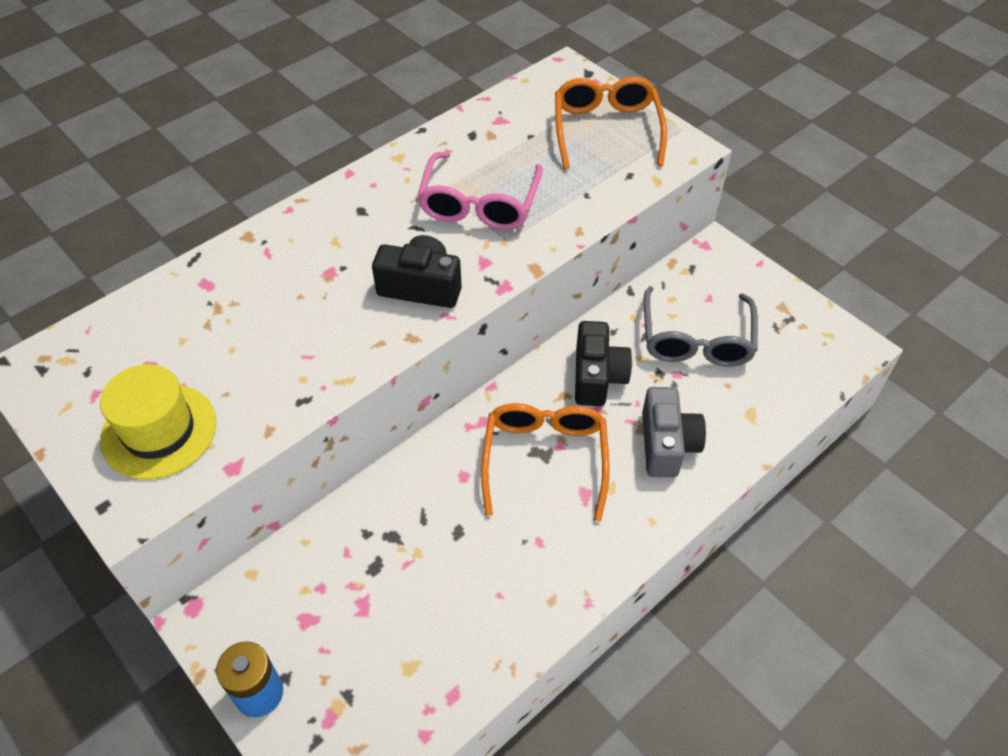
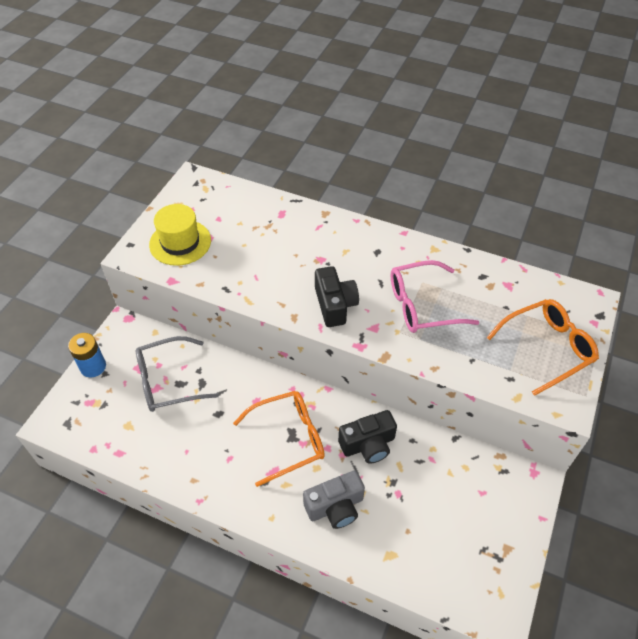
camera: 65 degrees right, 0 degrees up
(696, 339) = (437, 496): grey glasses -> grey glasses (168, 381)

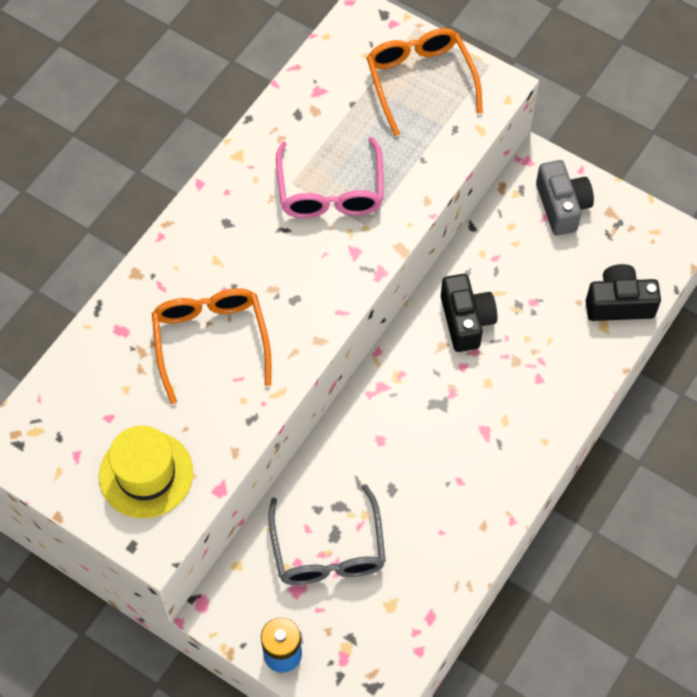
camera: 80 degrees left, 10 degrees up
(288, 439) = (443, 409): orange glasses -> orange glasses (211, 341)
(335, 305) = (309, 289): black camera -> black camera (619, 303)
(335, 507) = (540, 370): grey camera -> grey camera (562, 206)

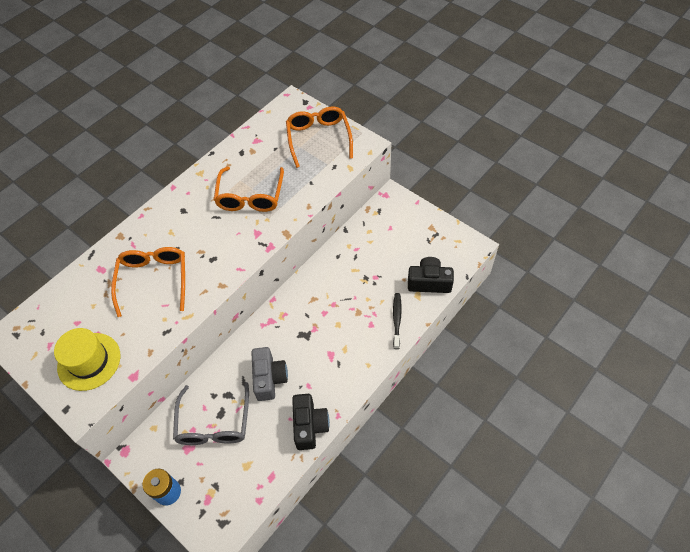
camera: 10 degrees right, 5 degrees down
(330, 191) = (250, 196): pink glasses -> orange glasses
(466, 321) = (331, 285): black camera -> black camera (309, 426)
(562, 206) = (402, 222): grey camera -> grey camera (269, 378)
(577, 367) = (397, 319): none -> black toothbrush

